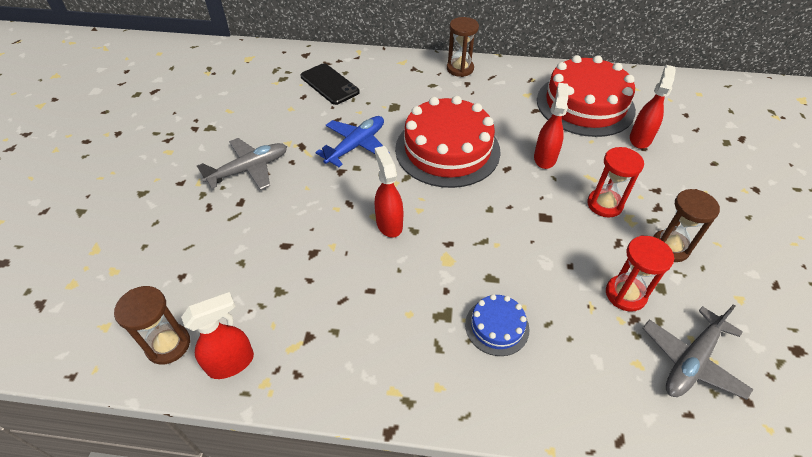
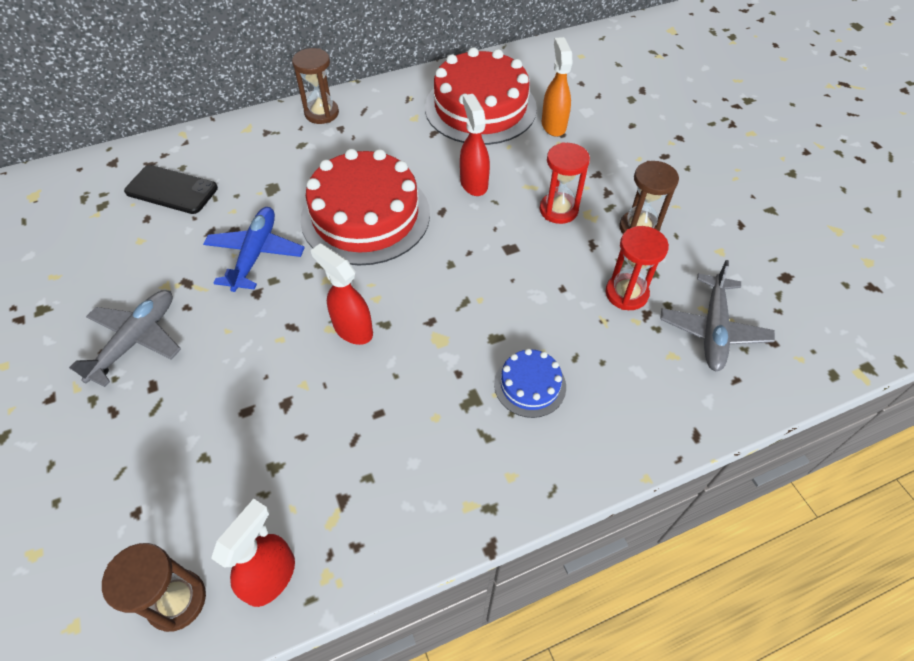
camera: 30 degrees left, 5 degrees up
(640, 138) = (553, 125): red spray bottle -> orange spray bottle

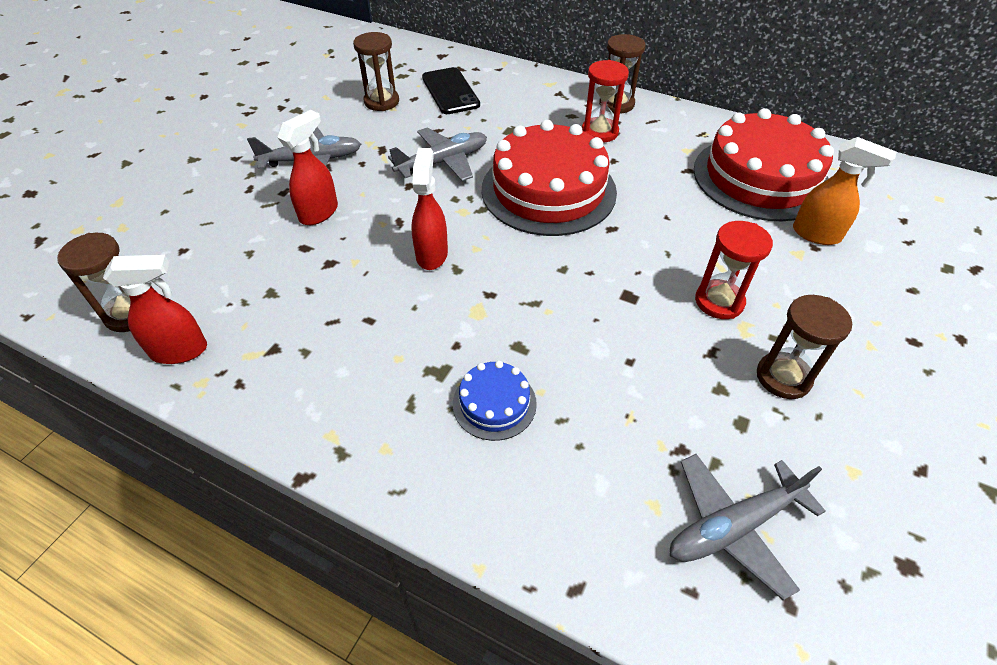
camera: 50 degrees right, 5 degrees down
(120, 242) = (381, 102): none -> brown hourglass
(255, 254) = (443, 162): blue plane -> grey plane
(473, 183) = (669, 227): red spray bottle -> red spray bottle (319, 213)
(553, 125) = (817, 234): orange spray bottle -> orange spray bottle turned 75 degrees clockwise
(626, 293) = (686, 416): red hourglass -> red hourglass (599, 132)

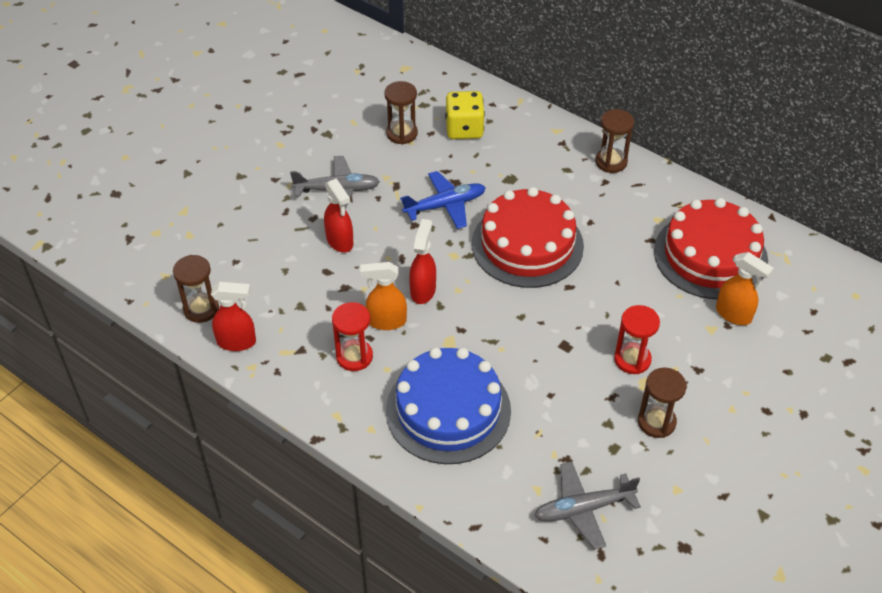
camera: 10 degrees right, 0 degrees up
(319, 213) = (340, 241): red spray bottle -> red spray bottle turned 105 degrees clockwise
(389, 297) = (386, 321): none -> orange spray bottle
(443, 162) = (445, 205): grey plane -> blue plane
(450, 91) = (464, 129): black phone -> yellow dice
(494, 403) = (448, 410): blue cake -> blue cake, size x2.16
(599, 132) = (586, 191): red hourglass -> red hourglass (354, 356)

